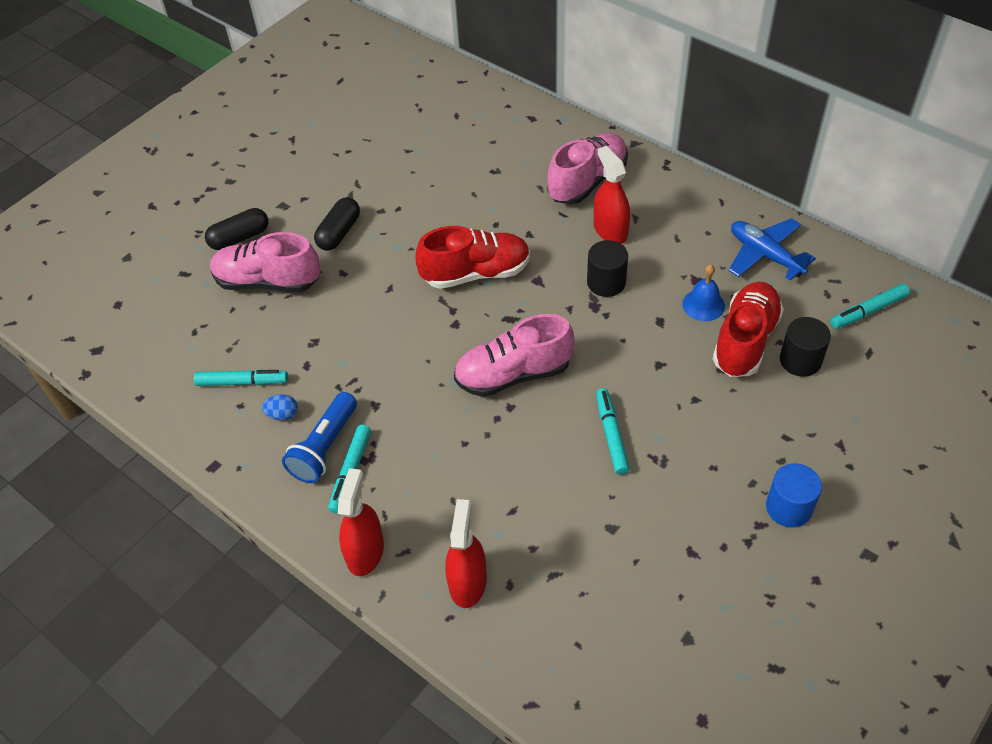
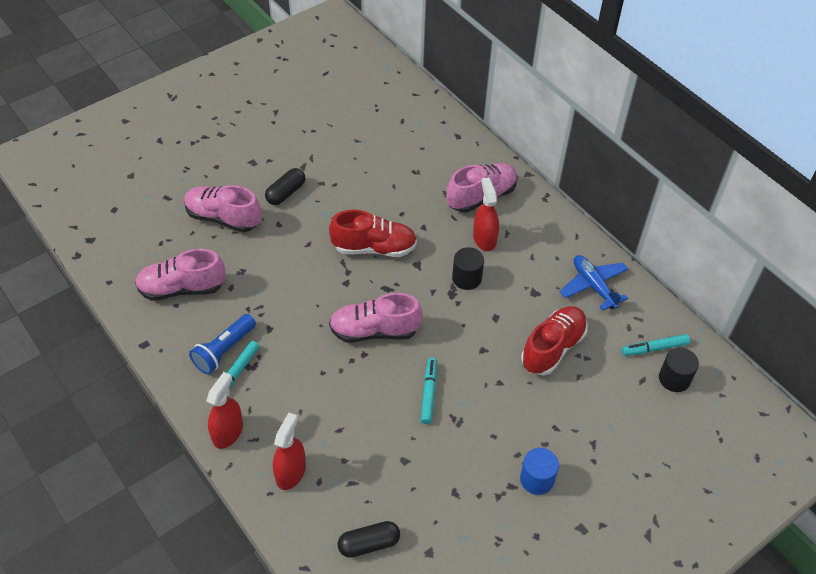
camera: 10 degrees right, 0 degrees up
(239, 238) = (214, 180): black capsule -> black capsule (369, 544)
(242, 382) = (182, 288): turquoise marker -> pink shoe
(282, 415) = (203, 319): blue egg -> none
(703, 305) = (532, 313): blue bell -> none
(800, 360) = (588, 373): black cylinder -> black cylinder (674, 379)

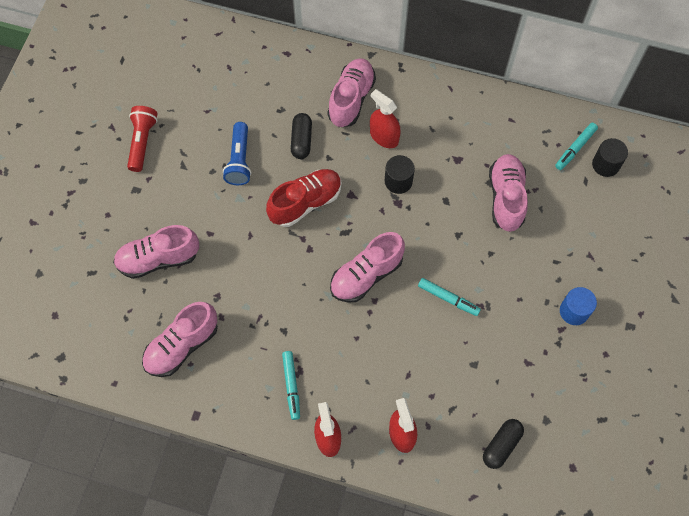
camera: 35 degrees left, 15 degrees up
(224, 350) = (265, 374): blue flashlight -> blue flashlight (239, 160)
(286, 193) = (190, 200): black capsule -> black capsule (301, 140)
(288, 133) = (142, 142): none -> red flashlight
(429, 393) = (448, 298): turquoise marker -> turquoise marker turned 150 degrees clockwise
(552, 348) = (506, 198): red shoe -> pink shoe
(593, 286) = (495, 124): blue plane -> none

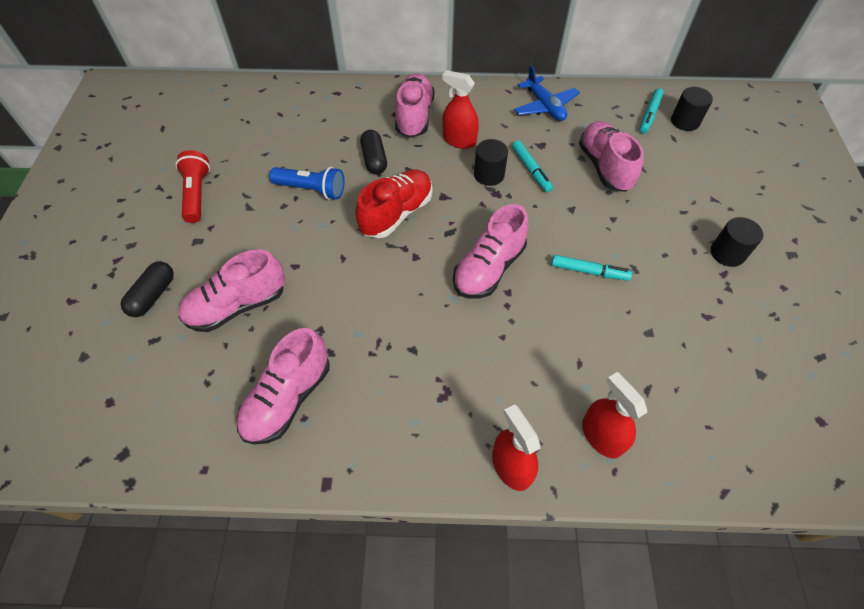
camera: 15 degrees left, 10 degrees down
(239, 160) = (311, 189): blue flashlight -> blue flashlight turned 60 degrees counterclockwise
(291, 386) = (442, 412): turquoise marker -> turquoise marker (531, 170)
(478, 115) = (545, 106): none -> blue plane
(501, 445) = (726, 417): black capsule -> black capsule (153, 295)
(574, 311) = (727, 253): blue cylinder -> black cylinder

